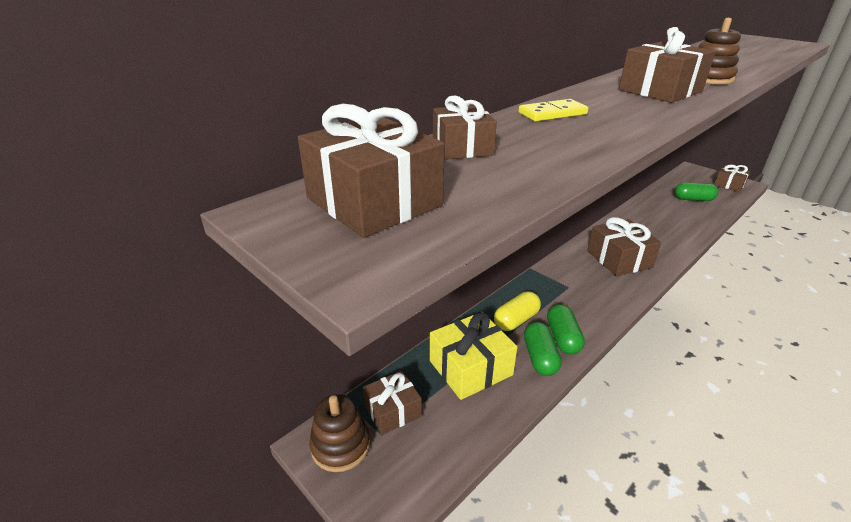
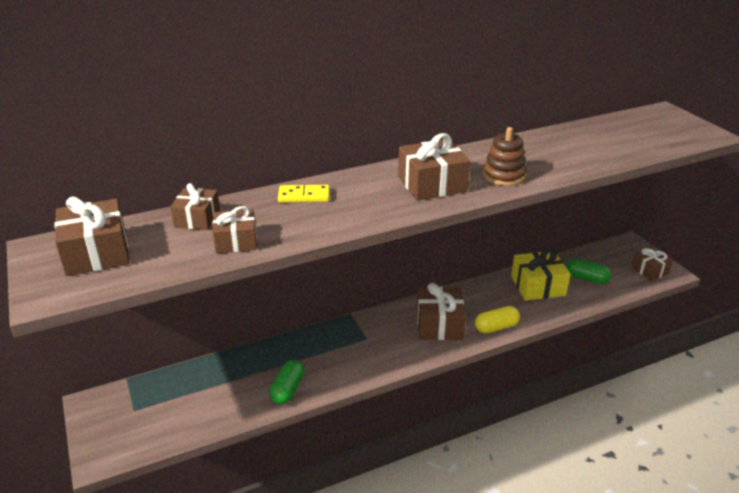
camera: 20 degrees right, 0 degrees up
(340, 445) = (103, 409): brown stacking toy -> none
(392, 411) = (152, 397): brown gift -> brown gift (236, 241)
(470, 368) = (229, 383): yellow gift -> yellow gift (538, 286)
(516, 320) = (296, 355): yellow capsule -> yellow capsule (496, 327)
(562, 338) = (320, 379): green capsule -> none

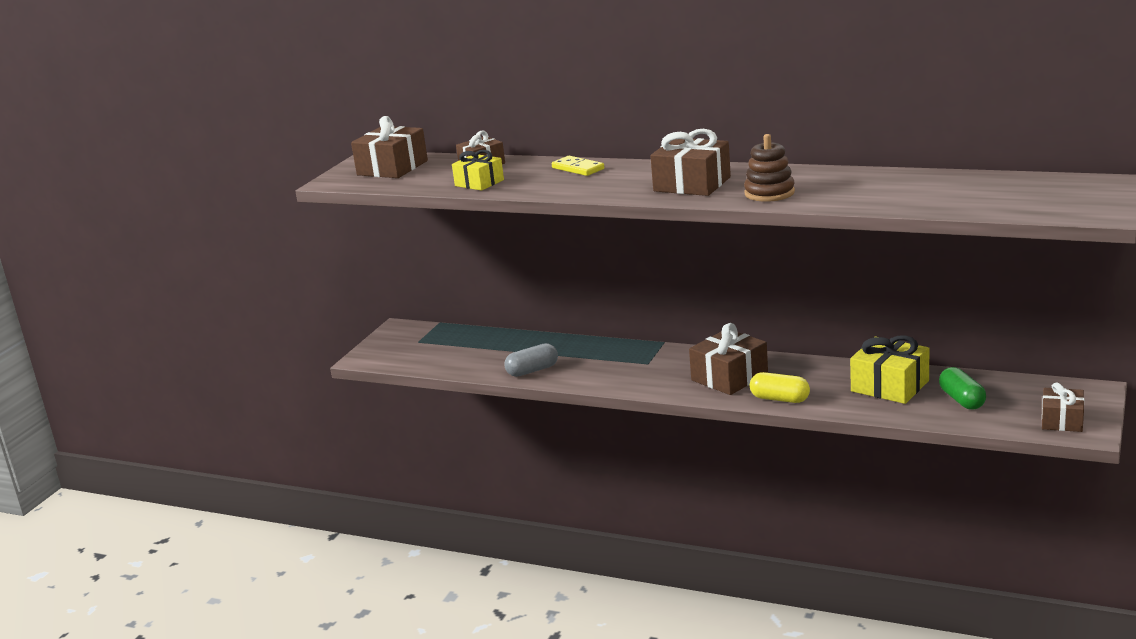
camera: 50 degrees right, 10 degrees down
(236, 241) = (479, 183): brown gift -> yellow gift
(287, 389) = (532, 370): green capsule -> grey capsule

